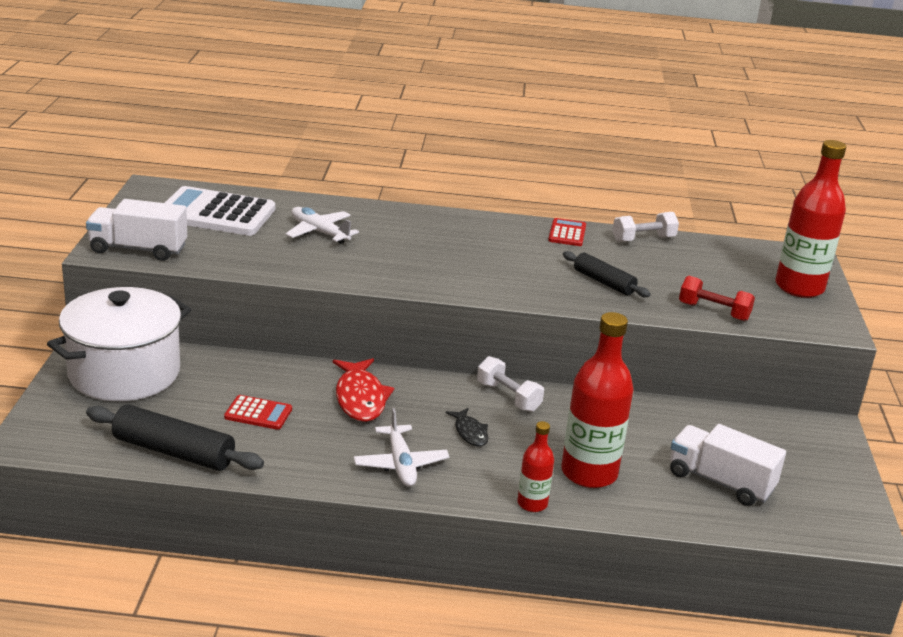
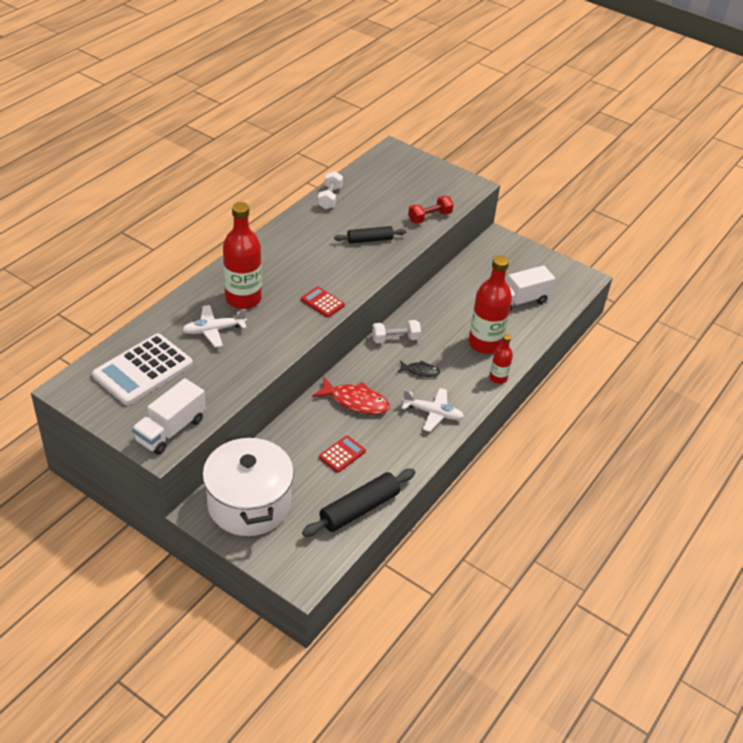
camera: 60 degrees left, 15 degrees up
(567, 233) = (299, 223): red calculator -> red calculator (322, 302)
(799, 287) = (425, 173): red bottle -> red bottle (243, 299)

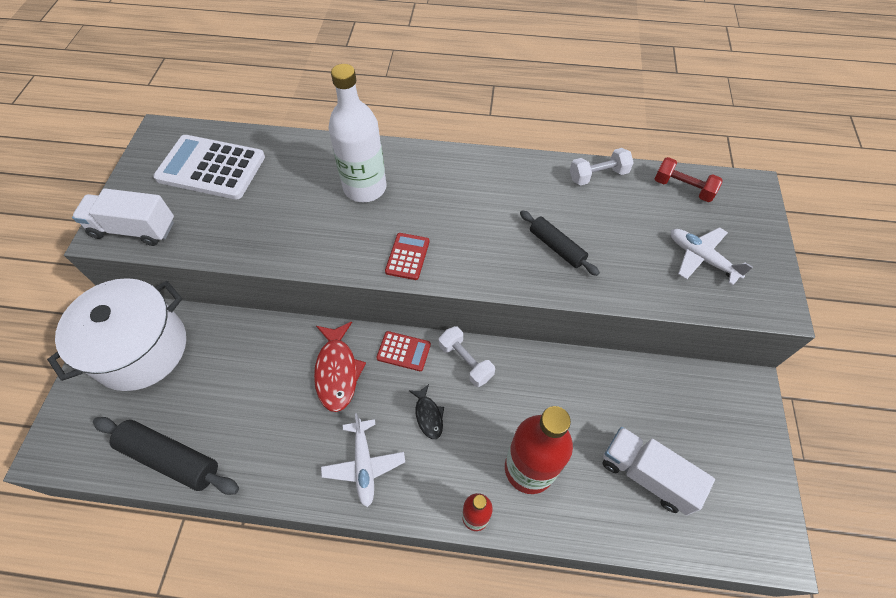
camera: 65 degrees right, 15 degrees up
(213, 330) = (300, 189): white plane -> white plane (701, 258)
(243, 299) = (365, 188): red bottle -> white bottle
(342, 454) = (248, 399): red calculator -> red calculator (403, 351)
(429, 217) = (658, 287): red dumbbell -> red dumbbell (682, 188)

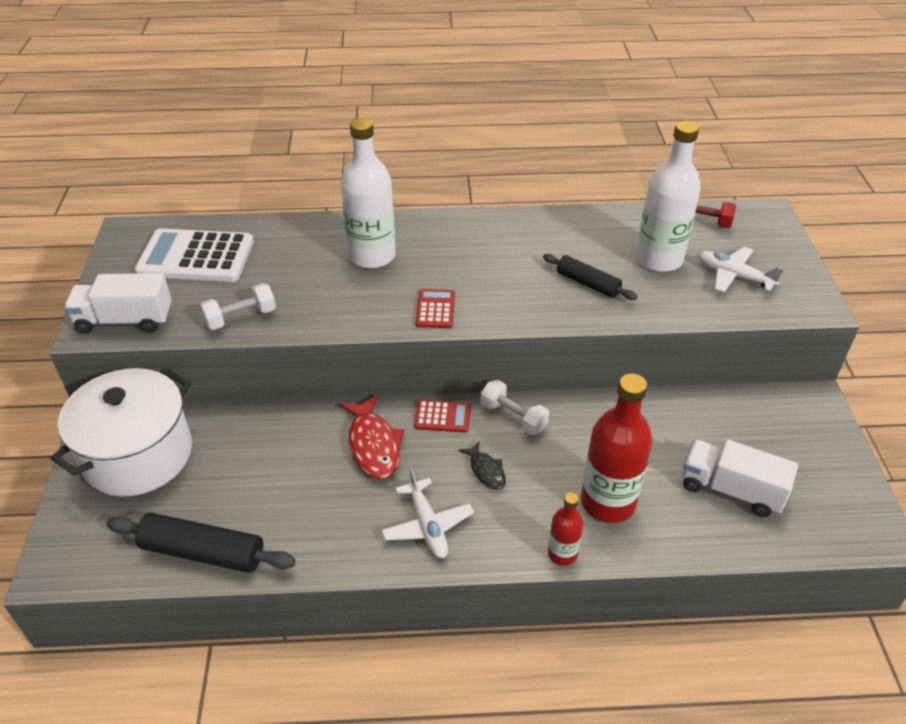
camera: 10 degrees left, 15 degrees down
(598, 175) = (612, 219): white dumbbell -> white dumbbell (241, 317)
(632, 228) = (659, 259): none -> white bottle

